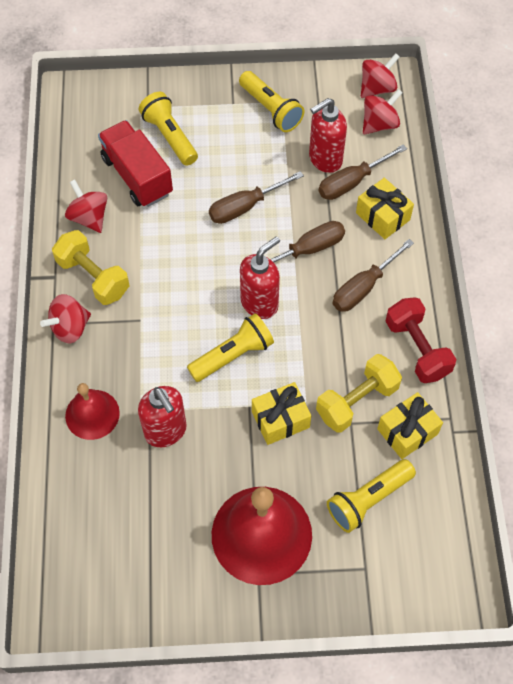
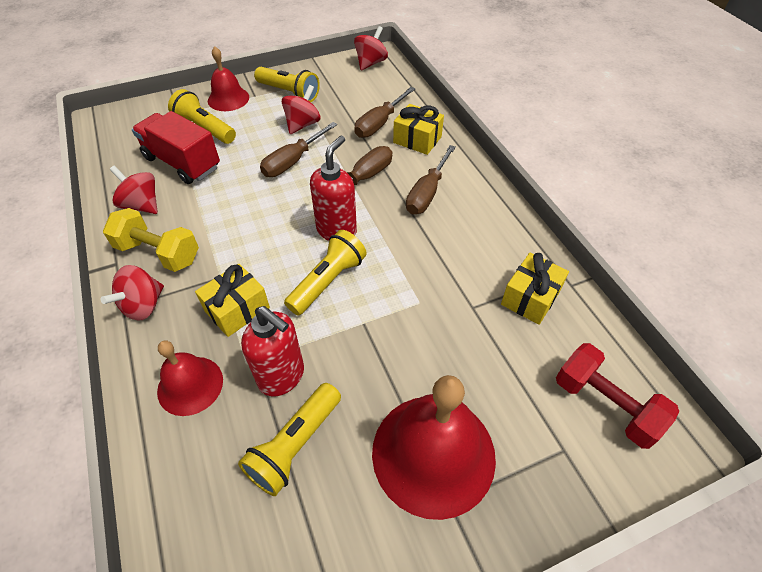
camera: 20 degrees left, 10 degrees down
(204, 100) = (228, 99): none -> red bell
(280, 419) = (401, 325): yellow gift -> yellow gift (237, 309)
(325, 159) = (349, 114): red soap dispenser -> none
(357, 401) = (468, 286): yellow dumbbell -> none
(368, 499) = (528, 375): yellow flashlight -> yellow flashlight (295, 445)
(379, 124) = (383, 83): red spinning top -> red spinning top (302, 124)
(417, 349) = (500, 227): red dumbbell -> red dumbbell (605, 404)

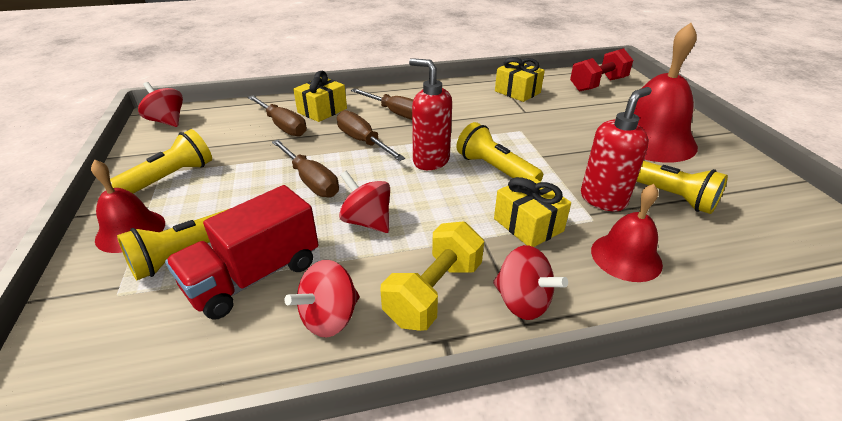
camera: 80 degrees left, 15 degrees down
(302, 124) = (246, 171): red spinning top -> red spinning top (367, 221)

